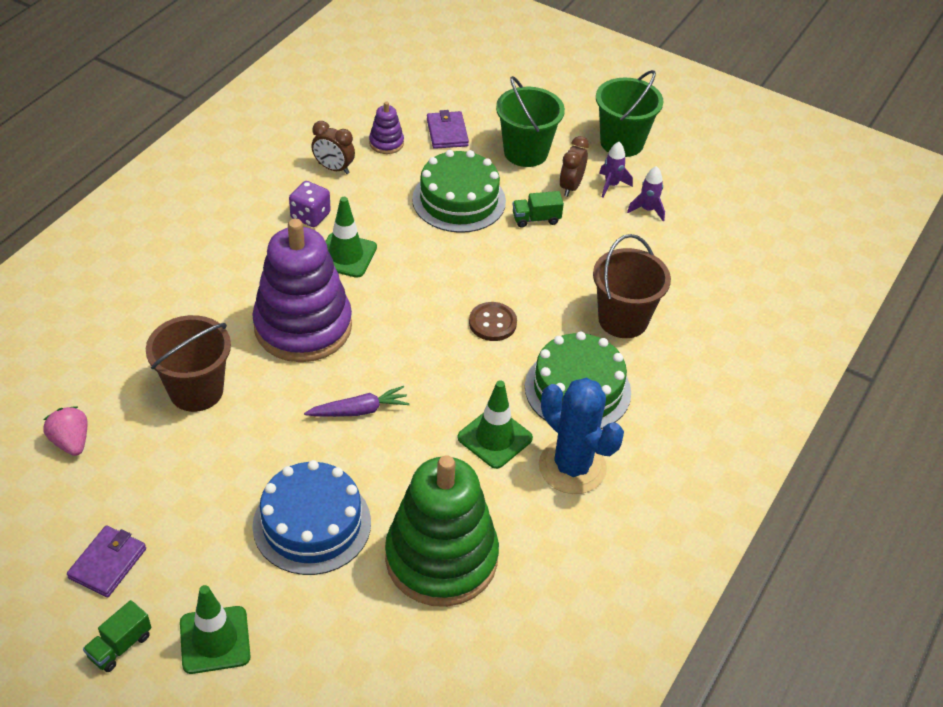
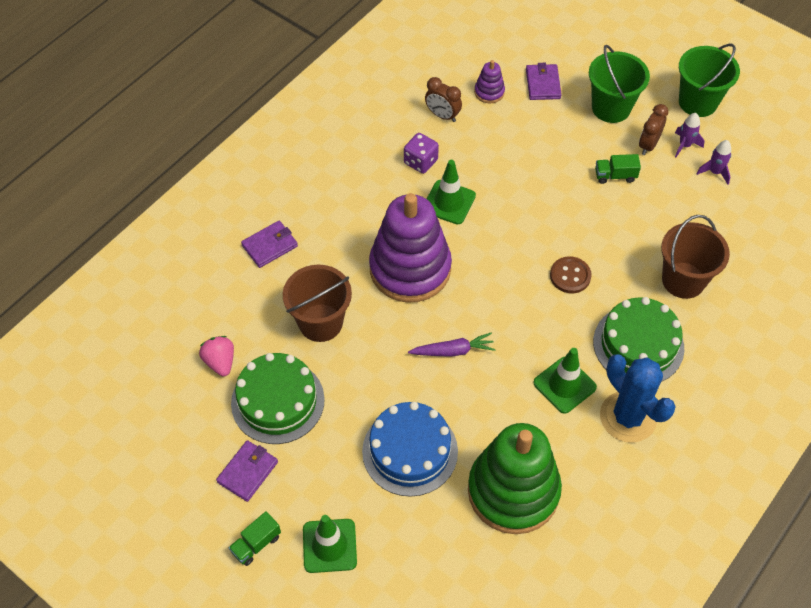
camera: 10 degrees right, 10 degrees up
(131, 312) = (269, 246): none -> purple wallet
(459, 200) = (549, 153): green cake -> green cake (278, 401)

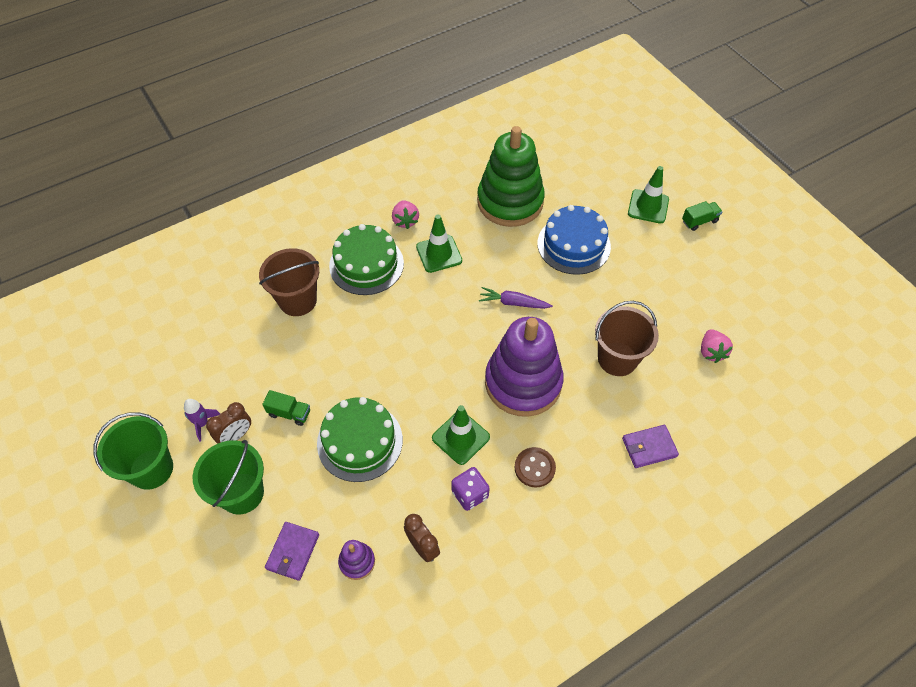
camera: 160 degrees left, 0 degrees up
(247, 472) = (699, 265): purple wallet -> none
(278, 401) = (667, 307): green cake -> green cake (360, 441)
(570, 276) = (387, 332): brown button -> brown button (534, 468)
(628, 417) = (405, 221): blue cactus -> pink strawberry
(714, 172) = (197, 386): purple rocket -> none

